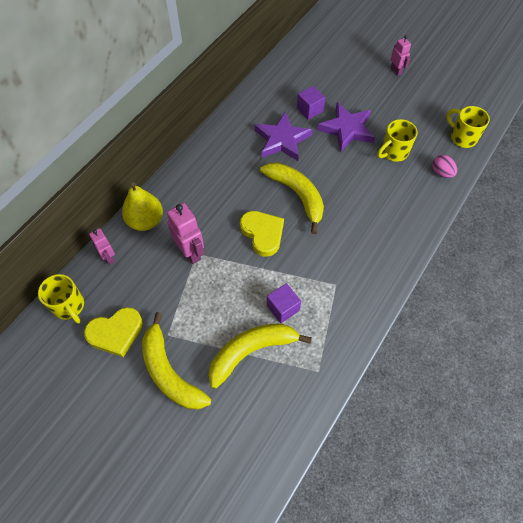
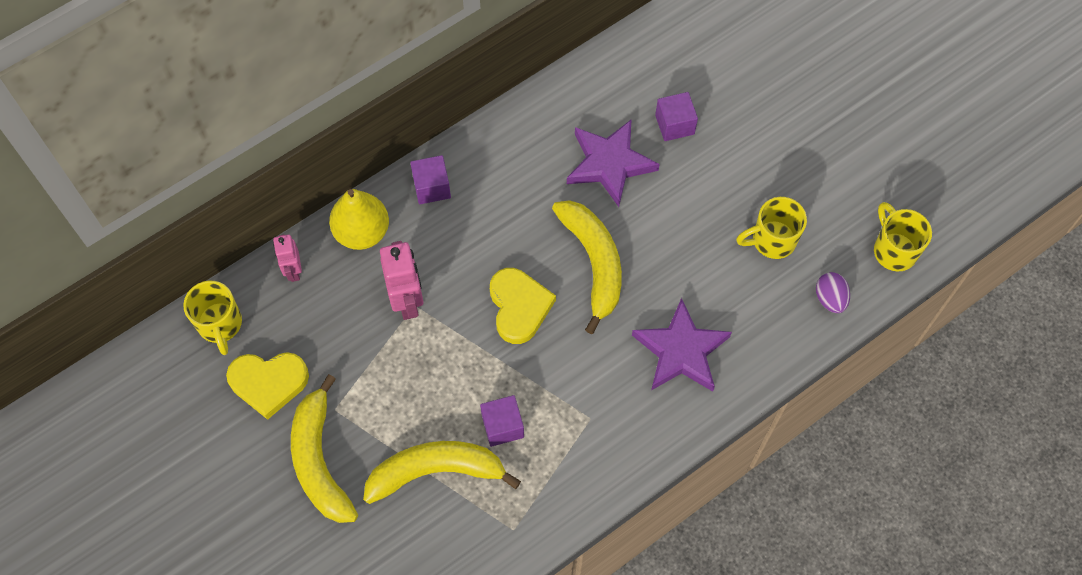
camera: 20 degrees right, 5 degrees up
(180, 183) = (432, 187): none -> purple cube
(347, 129) = (718, 178): purple star -> purple star (681, 351)
(396, 71) = (846, 97): pink robot -> none
(441, 173) = (830, 299): pink egg -> purple egg

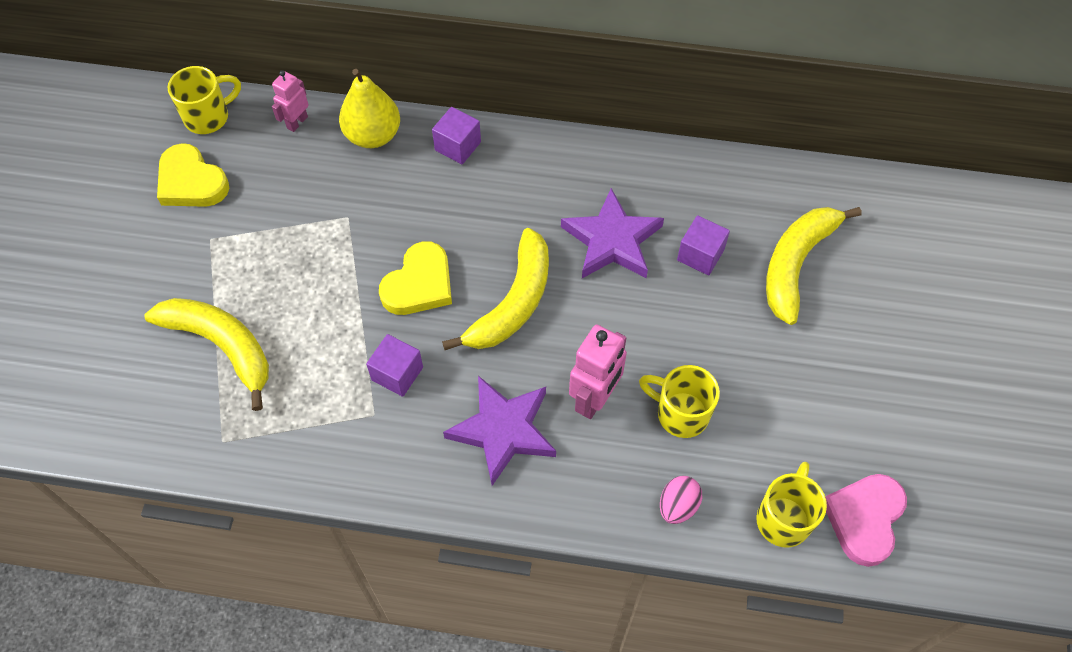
camera: 45 degrees right, 5 degrees down
(220, 325) = (209, 117): yellow mug -> yellow mug turned 150 degrees counterclockwise
(320, 461) = (158, 264): yellow banana -> yellow banana (796, 264)
(407, 301) = (346, 209): pink robot -> pink robot (595, 399)
(502, 426) = (305, 358): purple cube -> purple cube (397, 373)
(830, 299) = (678, 506): purple egg -> pink egg
(935, 208) = (864, 519): none -> pink heart

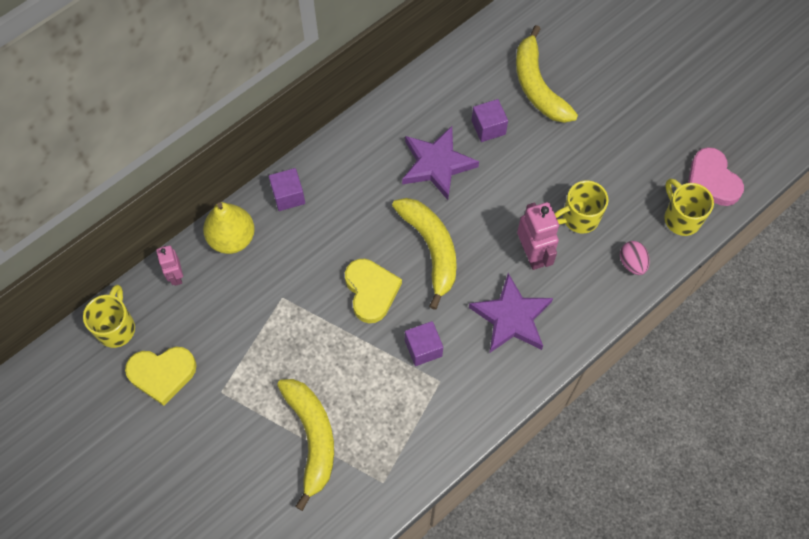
camera: 50 degrees left, 5 degrees up
(221, 345) = (312, 438): yellow banana -> yellow banana turned 90 degrees clockwise

